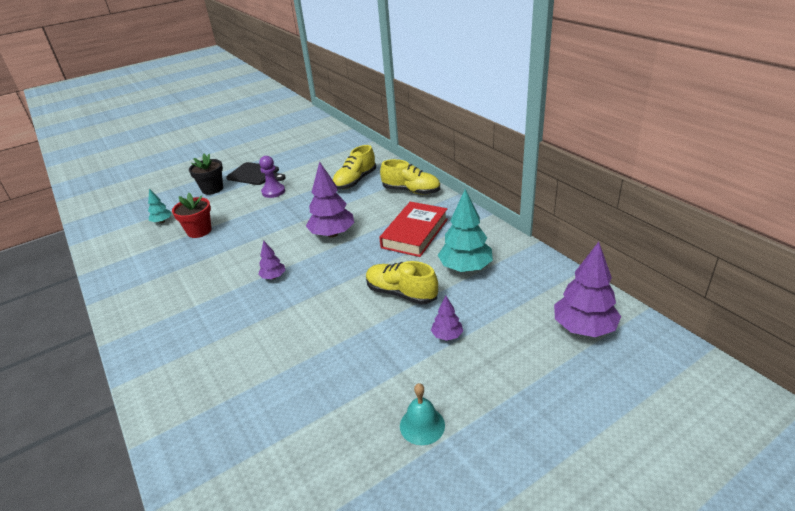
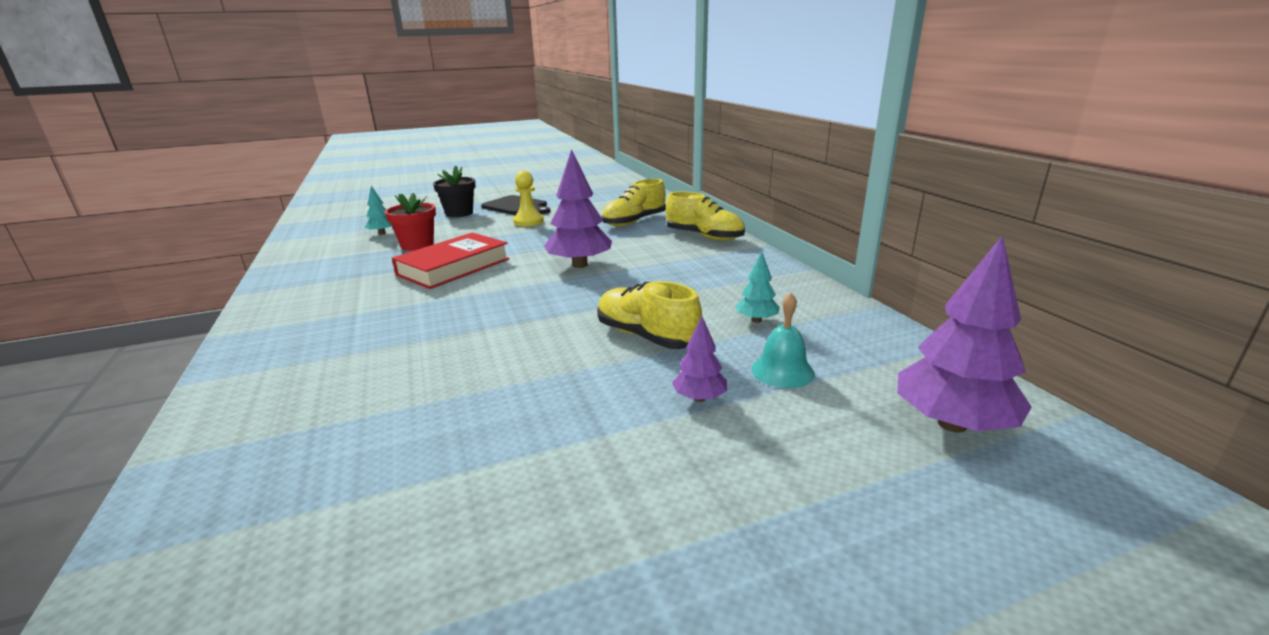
camera: 10 degrees right, 10 degrees down
(273, 191) = (528, 221): purple pawn -> yellow pawn
(273, 277) = (477, 297): purple tree -> none
(415, 233) = (693, 276): red book -> red book (454, 267)
(422, 425) = (604, 526): turquoise bell -> turquoise bell (782, 371)
(465, 268) = (756, 320): turquoise tree -> turquoise tree, size x0.51

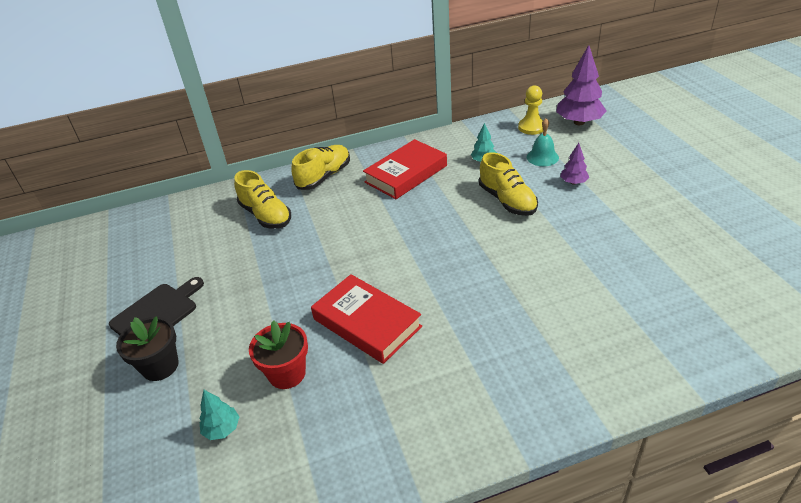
camera: 85 degrees left, 15 degrees up
(528, 221) = (230, 292): yellow pawn -> yellow pawn (531, 127)
(579, 265) = (377, 240): purple tree -> none
(646, 336) = (507, 201): yellow shoe -> yellow shoe turned 75 degrees counterclockwise
(714, 273) = (406, 174): none -> red book

